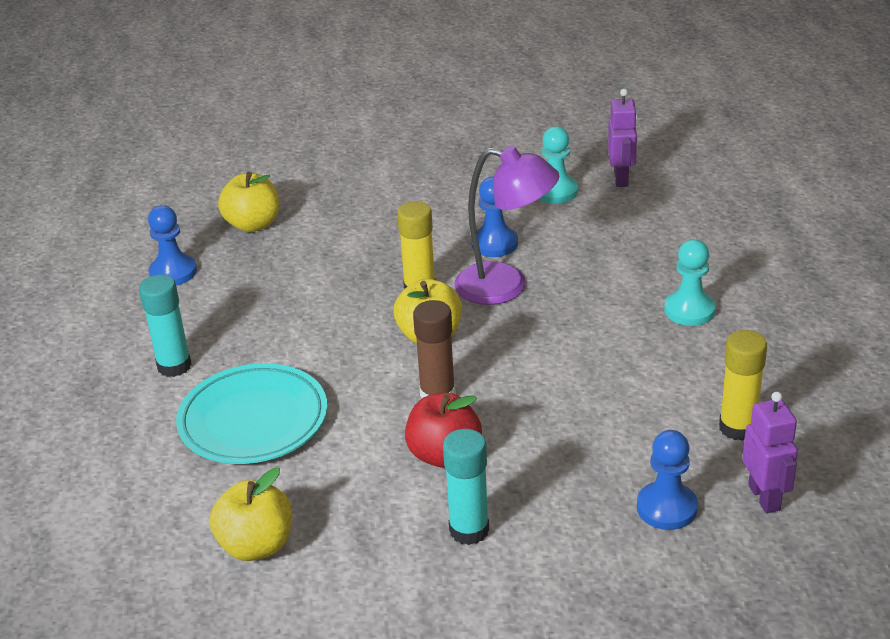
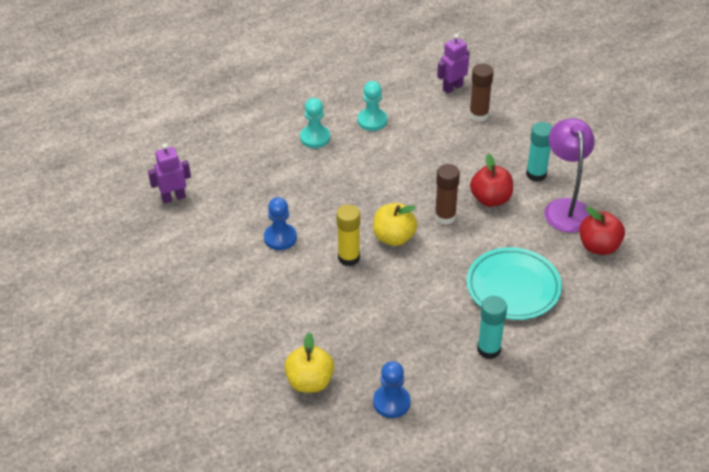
camera: 115 degrees left, 10 degrees up
(256, 545) = (598, 246): yellow apple -> red apple
(506, 286) = (326, 219): purple lamp -> purple lamp (565, 208)
(555, 191) = (202, 226): turquoise pawn -> turquoise pawn (372, 121)
(666, 508) = (478, 115): blue pawn -> brown glue stick
(737, 428) = (408, 103): yellow glue stick -> none

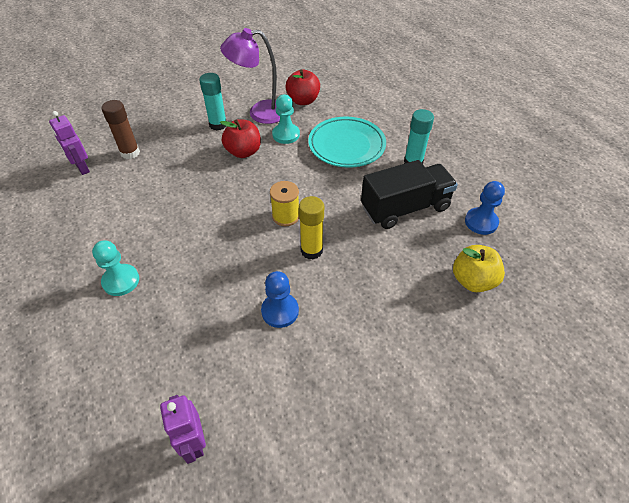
camera: 90 degrees left, 5 degrees up
(372, 121) = (109, 230): turquoise pawn -> turquoise pawn (286, 135)
(394, 237) = (286, 216): yellow apple -> yellow spool
(410, 335) = (405, 208): none -> black truck
(445, 217) = (262, 181): brown glue stick -> none

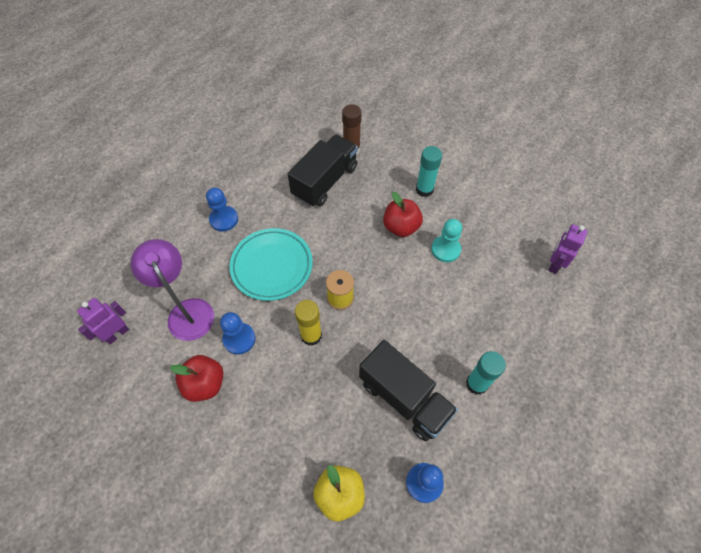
camera: 65 degrees right, 10 degrees up
(82, 168) = (317, 130): purple robot -> purple robot (554, 264)
(121, 281) = (224, 219): turquoise pawn -> blue pawn
(149, 183) = (325, 181): none -> black truck
(260, 113) = (463, 213): purple lamp -> purple lamp (187, 311)
(303, 100) = (507, 241): red apple -> red apple (205, 384)
(346, 146) = (463, 309): turquoise plate -> turquoise plate (272, 266)

